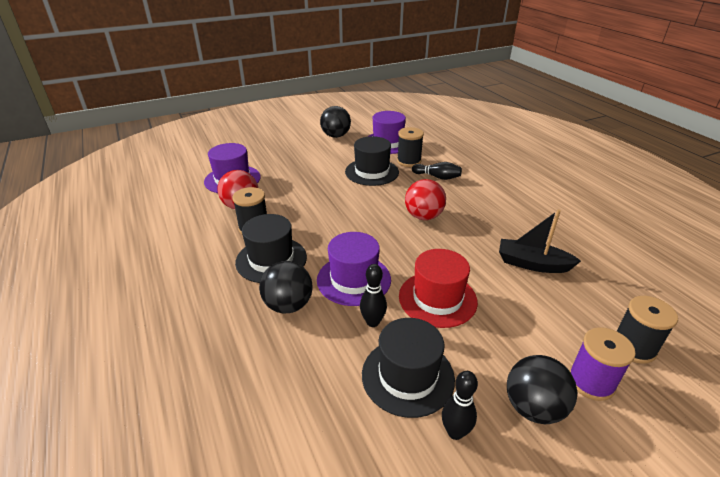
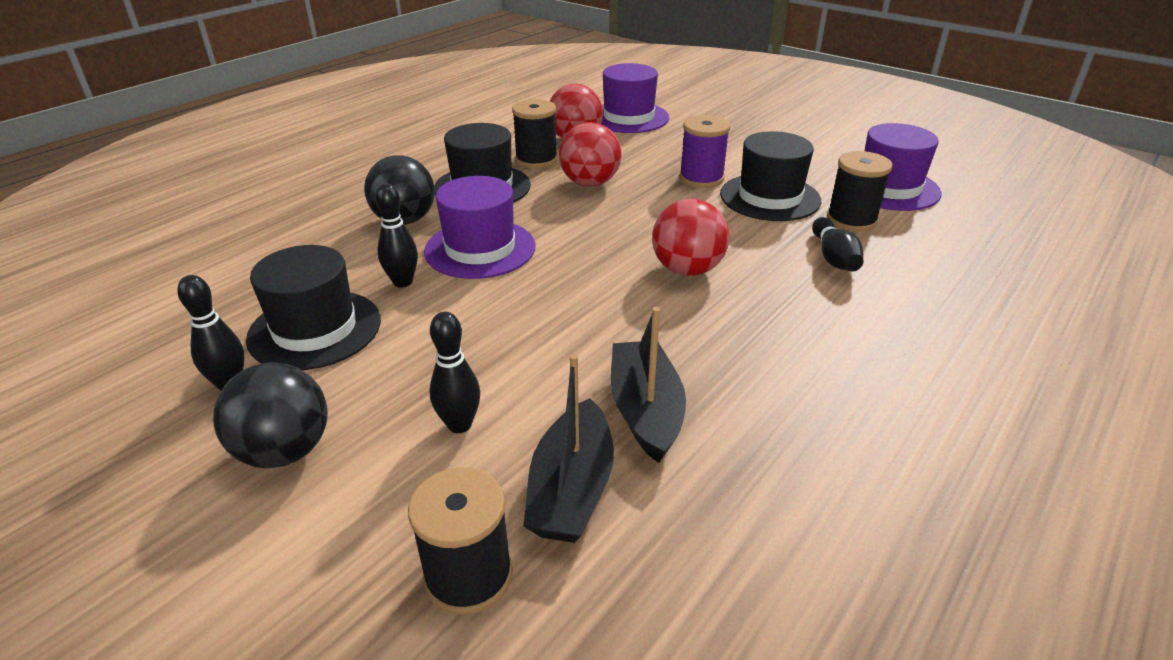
camera: 65 degrees right, 0 degrees up
(306, 217) = (590, 183): none -> red ball
(335, 136) = (843, 144): black ball -> none
(437, 298) = (480, 323): red hat -> none
(527, 327) = (459, 425): none -> black bowling pin
(581, 301) = (571, 489): none -> black boat
(591, 382) = (355, 515): purple spool -> purple spool (701, 178)

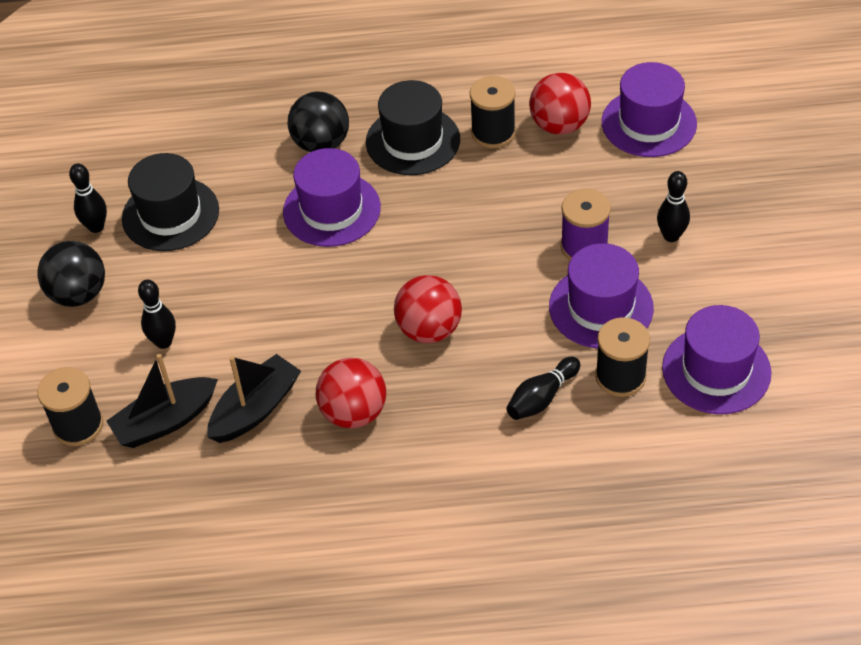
camera: 50 degrees right, 15 degrees up
(403, 282) = (254, 208): black bowling pin -> black bowling pin (671, 236)
(590, 183) = (493, 191): red ball -> red ball (354, 412)
(770, 197) = (601, 307): black hat -> purple hat

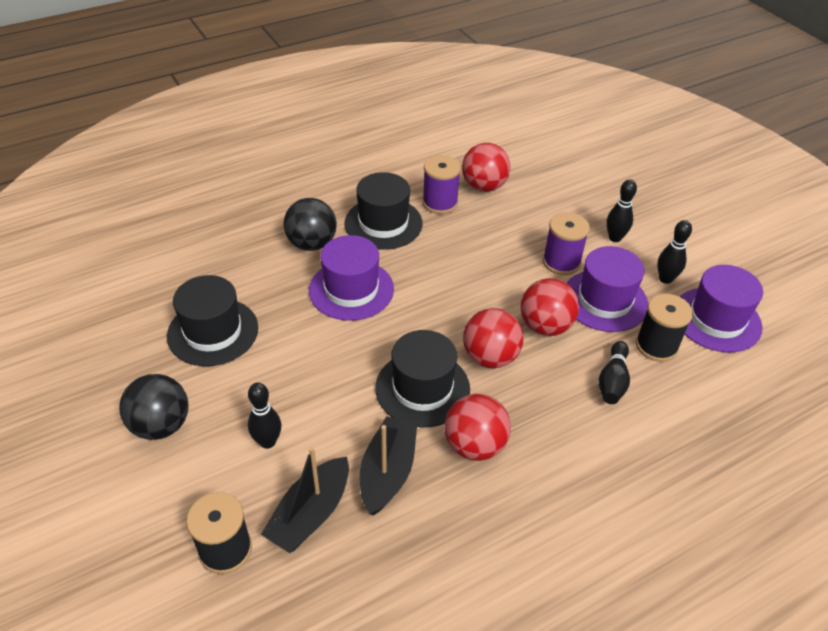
camera: 30 degrees left, 5 degrees down
(96, 227) = (148, 362): black bowling pin -> black bowling pin (665, 279)
(339, 339) = (422, 388): none -> black hat
(493, 133) = (440, 203): black spool -> purple spool
(512, 315) = (545, 326): none -> red ball
(649, 123) = (544, 170): purple hat -> none

